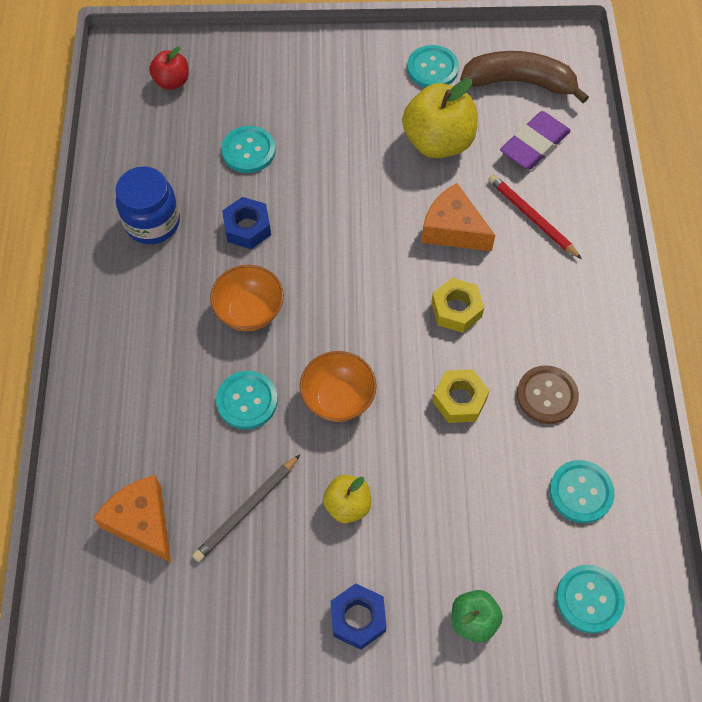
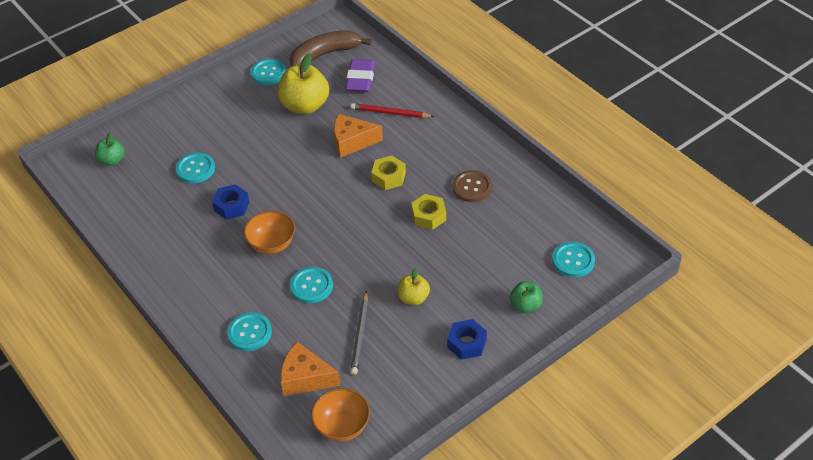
camera: 35 degrees left, 15 degrees down
(152, 223) = (169, 236): blue jar -> none
(172, 81) = (112, 160): red apple -> green apple
(338, 398) = (362, 254): orange bowl -> orange bowl (342, 426)
(581, 492) = (527, 218): turquoise button -> turquoise button (249, 333)

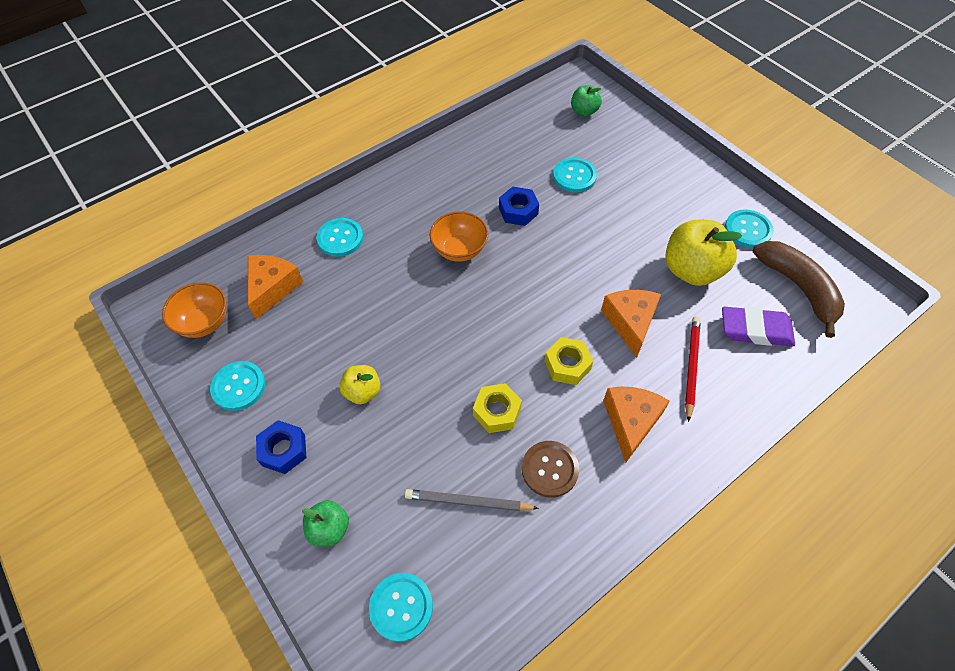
camera: 90 degrees right, 10 degrees up
(311, 286) = (395, 288): turquoise button -> turquoise button (238, 386)
(360, 334) = (319, 336): grey pencil -> grey pencil (468, 502)
(434, 145) = (631, 422): none -> orange cheese

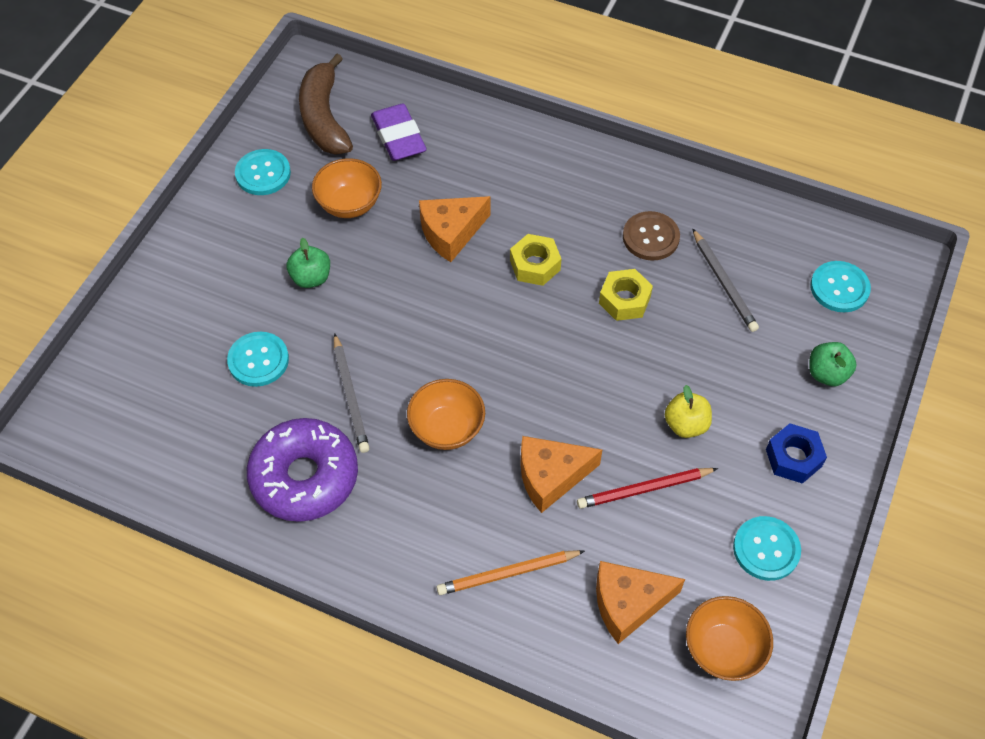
camera: 120 degrees left, 0 degrees up
(340, 238) = (508, 573): turquoise button -> orange pencil
(474, 171) = (304, 477): none -> purple donut
(518, 211) = (350, 395): blue nut -> grey pencil
(584, 111) = (122, 397): green apple -> green apple (311, 278)
(631, 422) = (563, 197): orange cheese -> orange cheese (550, 476)
(691, 270) = (349, 204): yellow apple -> orange bowl
(691, 367) = (473, 171): red pencil -> red pencil (644, 489)
(798, 288) = (324, 118): brown banana -> brown banana turned 45 degrees counterclockwise

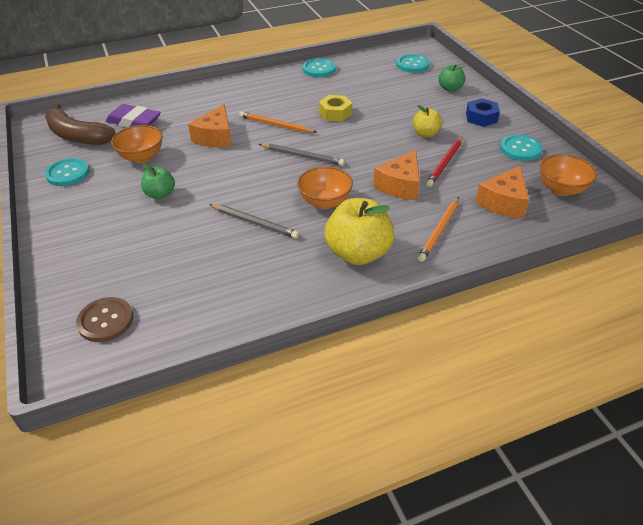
camera: 45 degrees left, 15 degrees down
(258, 360) = (177, 243): turquoise button -> turquoise button (319, 69)
(304, 477) = (279, 270): purple donut -> none
(395, 525) = (358, 253): none -> yellow apple
(535, 265) = (276, 125): yellow nut -> orange pencil
(650, 237) = (314, 90): brown button -> brown button (105, 321)
(723, 283) = (367, 86): grey pencil -> grey pencil (302, 156)

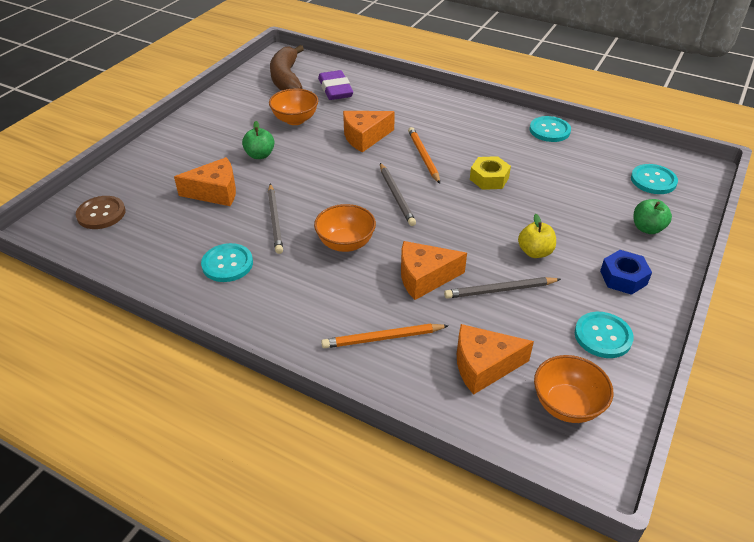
camera: 50 degrees right, 0 degrees up
(68, 173) = (238, 102): turquoise button -> turquoise button (227, 264)
(174, 238) = (215, 192): none -> orange cheese
(358, 253) = (295, 300): yellow apple -> none
(445, 163) = (500, 290): red pencil -> grey pencil

